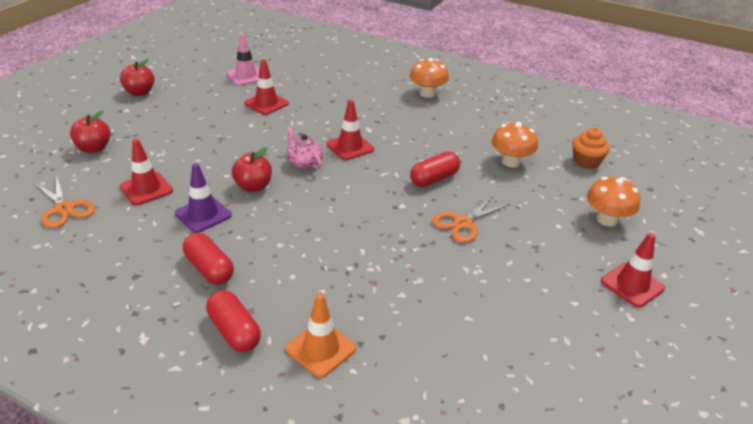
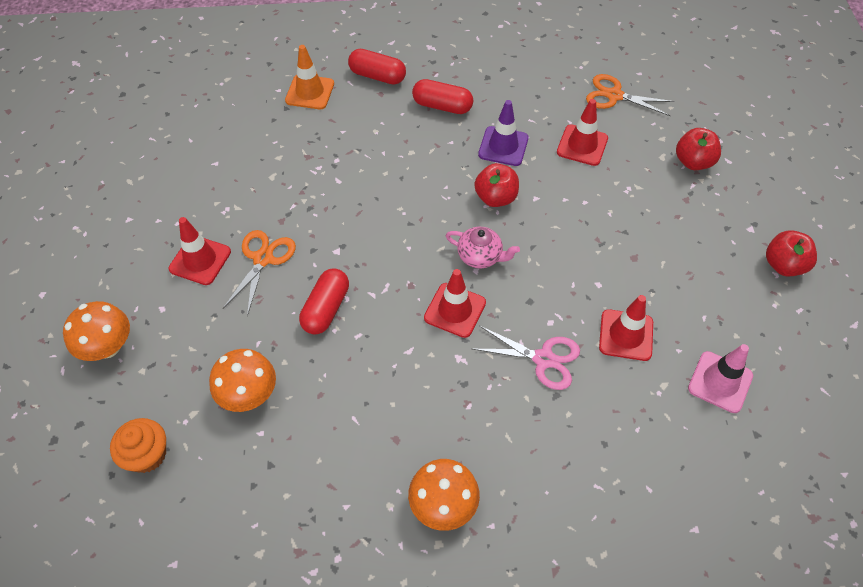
camera: 150 degrees right, 20 degrees up
(322, 112) = (543, 359): none -> pink scissors
(632, 285) = (75, 265): red traffic cone -> red traffic cone (200, 260)

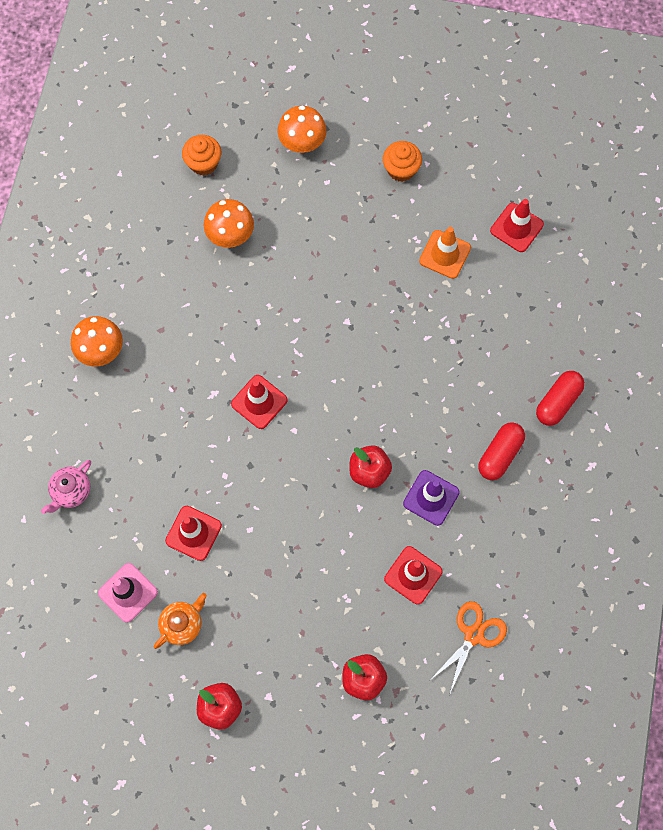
camera: 105 degrees right, 15 degrees up
(138, 240) = (401, 169): none -> orange cupcake
(200, 260) = (367, 214): red traffic cone -> red traffic cone (516, 227)
(263, 259) = (355, 262): orange scissors -> none
(310, 92) = (549, 333): orange traffic cone -> orange traffic cone (445, 254)
(326, 309) = (290, 302): red capsule -> none
(480, 256) = (307, 438): pink teapot -> pink teapot (71, 491)
(543, 359) = (192, 458): pink scissors -> none
(724, 320) = (182, 624): none -> orange teapot

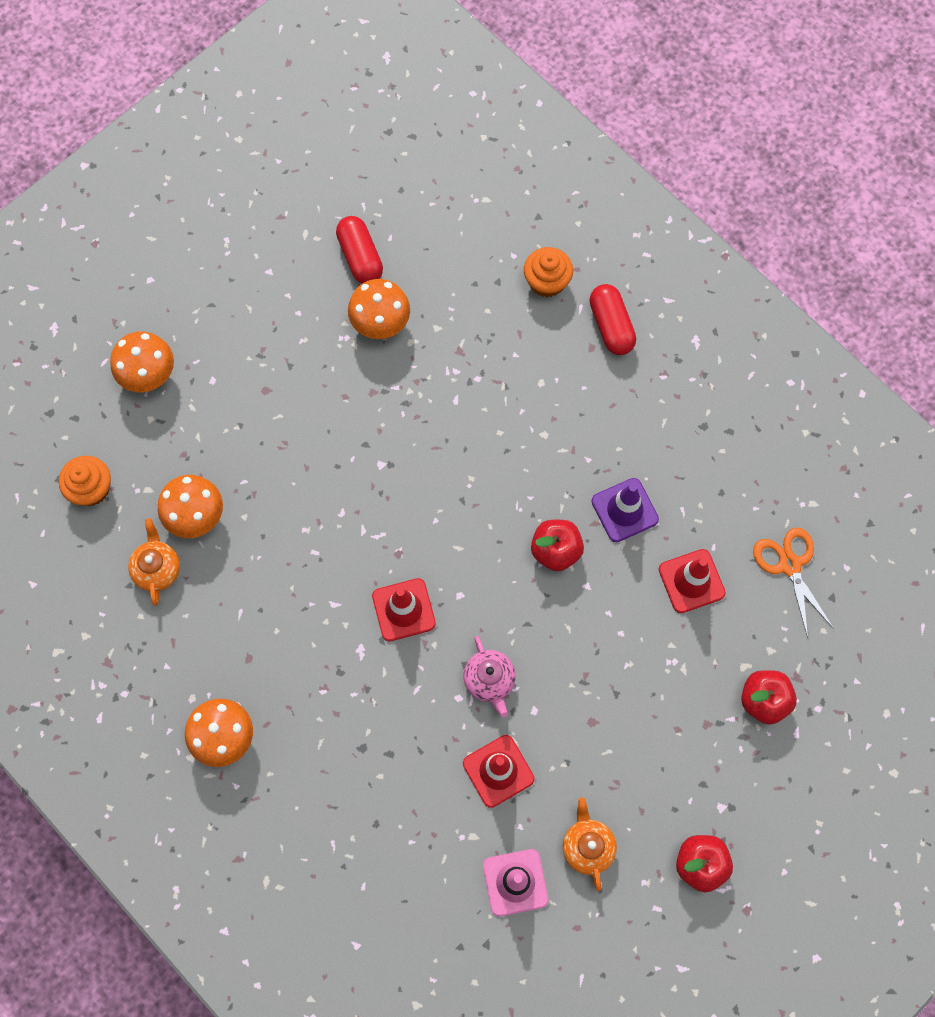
camera: 55 degrees left, 0 degrees up
(71, 491) = (361, 872): pink teapot -> pink teapot (489, 680)
(180, 236) = (157, 569): none -> orange teapot
(401, 169) = (256, 300): orange cupcake -> orange cupcake (547, 282)
(445, 254) = (380, 322): orange traffic cone -> orange mushroom
(500, 454) = (626, 415): red capsule -> red capsule (360, 257)
(516, 227) = (404, 237): red traffic cone -> none

